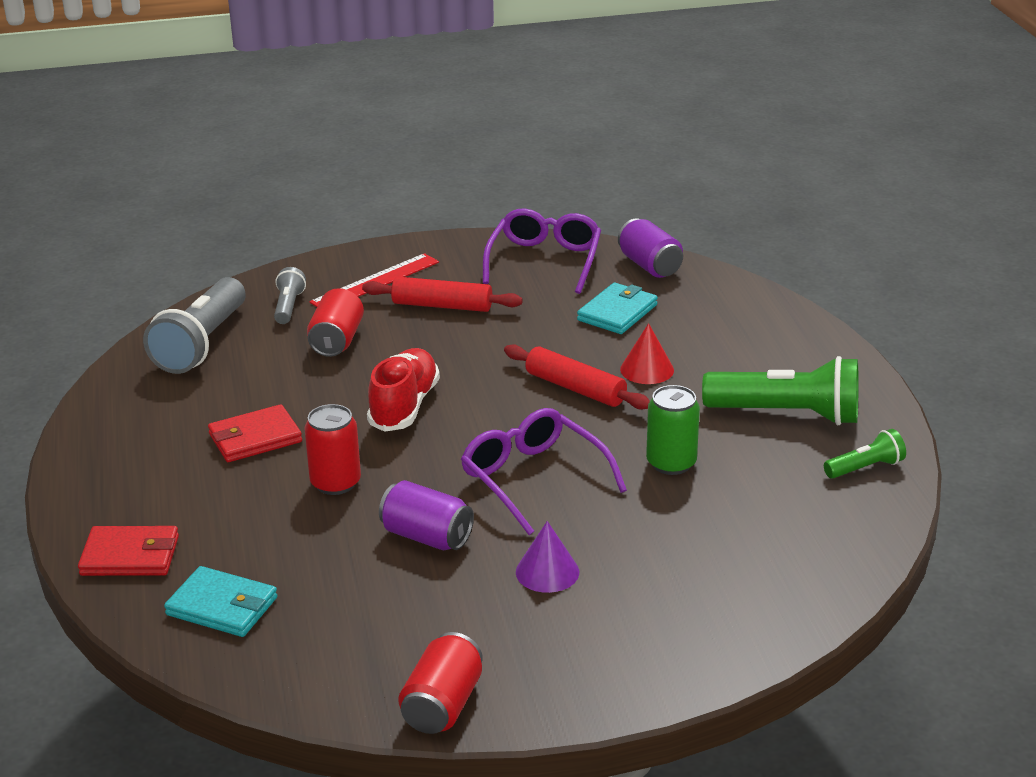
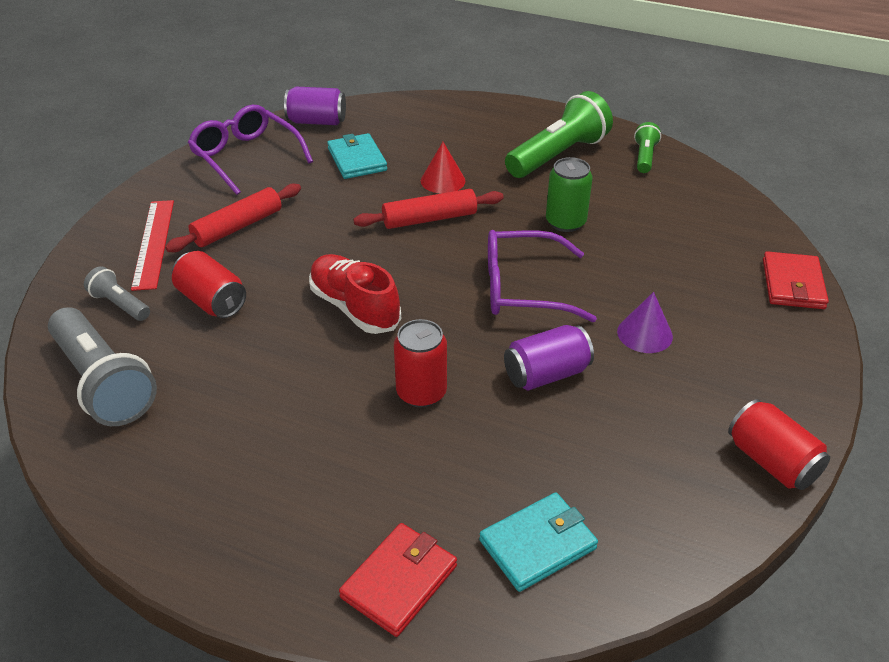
camera: 55 degrees left, 10 degrees up
(255, 438) = (300, 413): red wallet -> red wallet (793, 284)

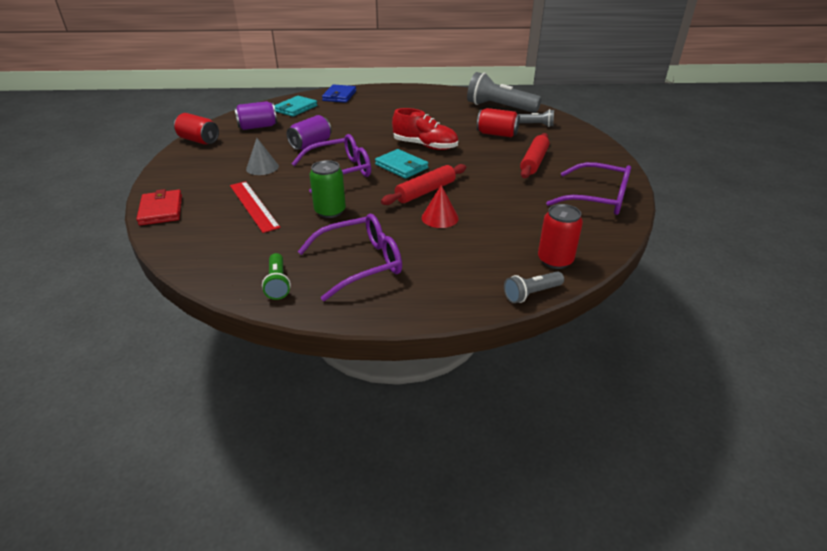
camera: 155 degrees right, 5 degrees down
(153, 243) = (564, 146): red ruler -> red ruler (254, 205)
(317, 121) = (594, 239): purple can -> purple can (258, 127)
(357, 159) = (519, 217): turquoise wallet -> turquoise wallet (401, 166)
(399, 581) = (339, 96): red wallet -> blue wallet
(421, 392) = (366, 129): red can -> red can (555, 260)
(428, 99) = (531, 294): none -> grey flashlight
(558, 155) = (360, 263): green flashlight -> purple glasses
(644, 334) = (262, 167): purple cone -> grey cone

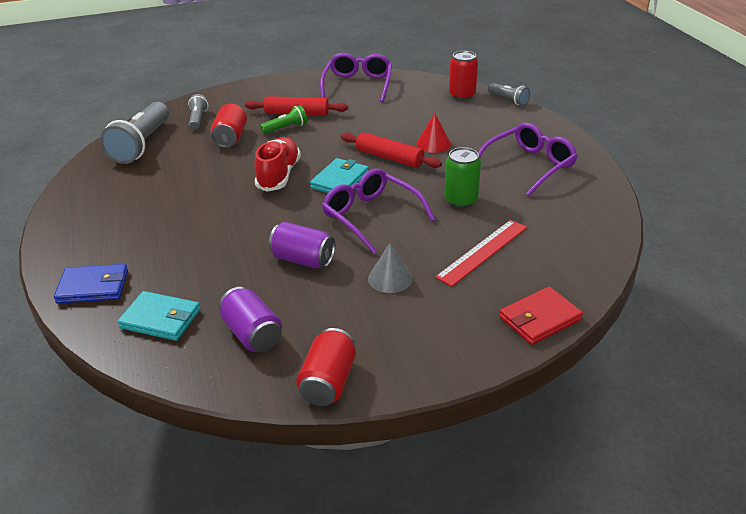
camera: 105 degrees left, 0 degrees up
(277, 284) = (588, 196): green flashlight -> green flashlight (286, 128)
(360, 263) = (529, 166): purple glasses -> purple glasses turned 90 degrees clockwise

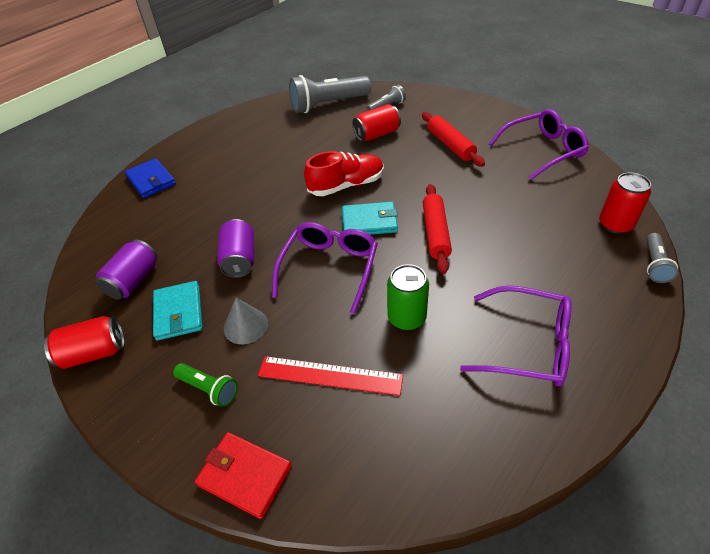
camera: 60 degrees right, 10 degrees up
(161, 319) = (131, 227): turquoise wallet -> turquoise wallet (178, 312)
(286, 128) = (421, 152): green flashlight -> green flashlight (209, 389)
(433, 144) = (492, 250): red cone -> none

